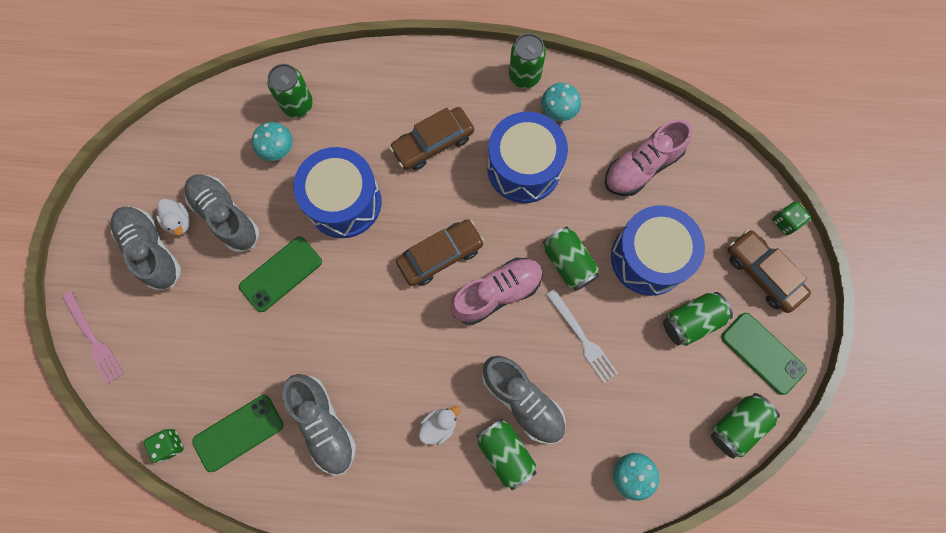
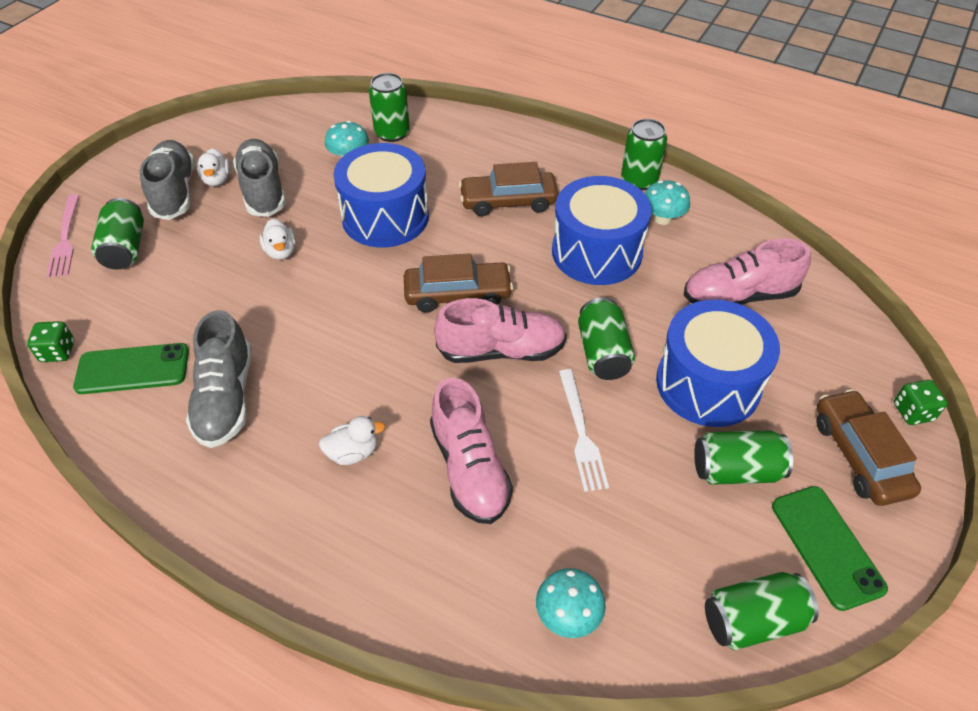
camera: 25 degrees right, 25 degrees down
(281, 274) = (281, 251): green phone -> white duck
(505, 453) = (414, 516): green can -> green can (125, 248)
(523, 401) = (470, 468): grey shoe -> pink shoe

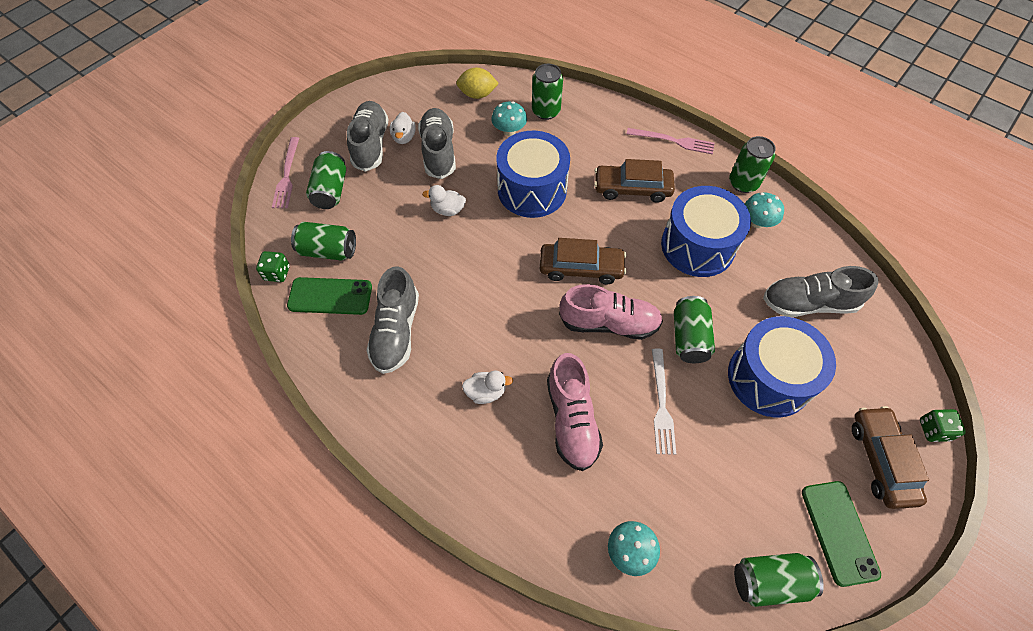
camera: 10 degrees right, 10 degrees up
(281, 251) = (448, 210): white duck -> white duck turned 105 degrees clockwise
(305, 125) = (477, 94): none -> yellow lemon
(550, 147) = (673, 141): none -> pink fork
(736, 470) = (778, 456): green can -> green can (328, 250)
(739, 296) = (808, 303): pink shoe -> grey shoe

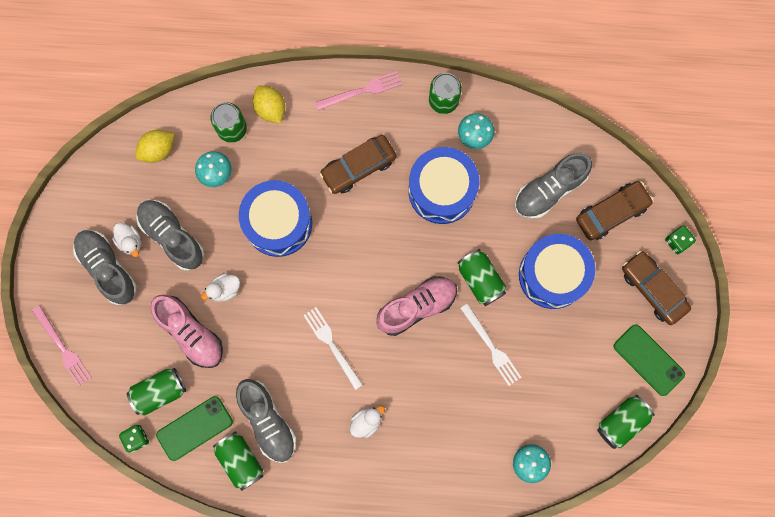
camera: 35 degrees left, 20 degrees up
(331, 190) = (113, 337): green can -> green can (240, 460)
(505, 306) = (332, 345): none -> white fork
(572, 420) = (438, 401): pink shoe -> pink shoe (190, 333)
(581, 268) = (366, 272): brown car -> brown car (612, 212)
(587, 114) = (270, 108): none -> yellow lemon

